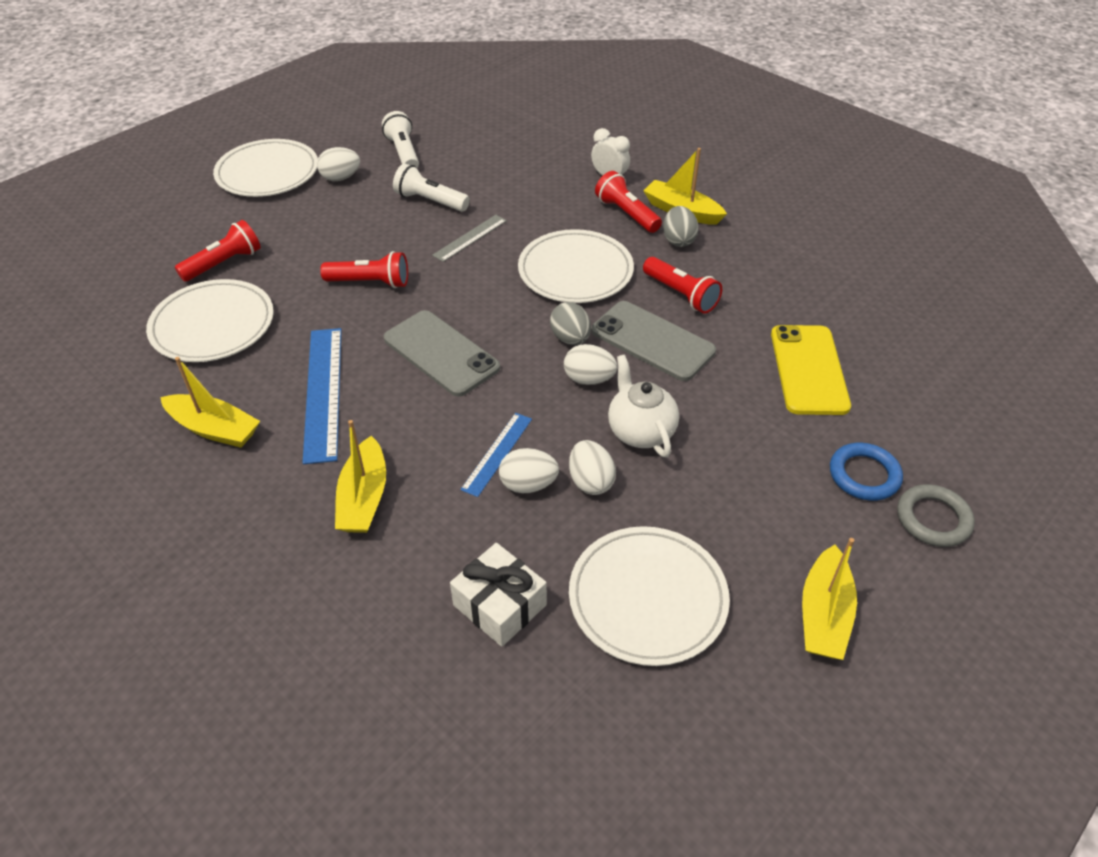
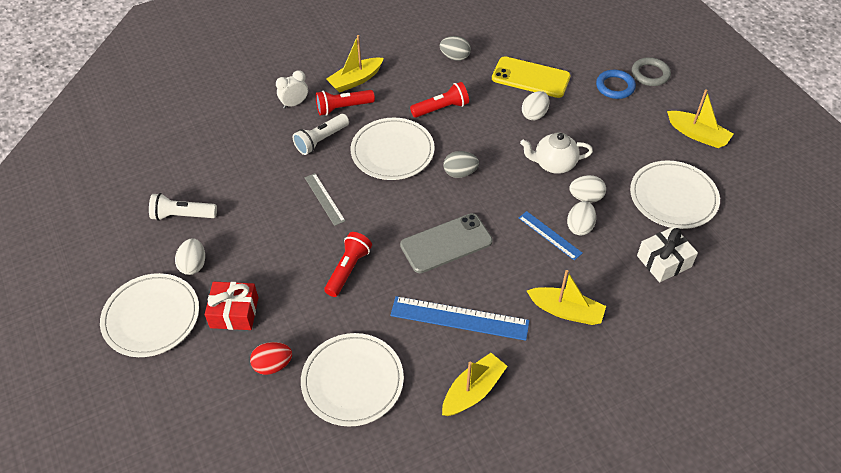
camera: 70 degrees left, 5 degrees up
(224, 263) = (273, 365): red flashlight -> red egg
(286, 220) = (234, 312): none -> red gift
(430, 201) = (263, 212): white flashlight -> white flashlight (321, 140)
(589, 379) = (501, 174): white egg -> white egg (534, 114)
(652, 341) = (479, 135): grey phone -> none
(678, 240) = (386, 92): grey egg -> grey egg (455, 57)

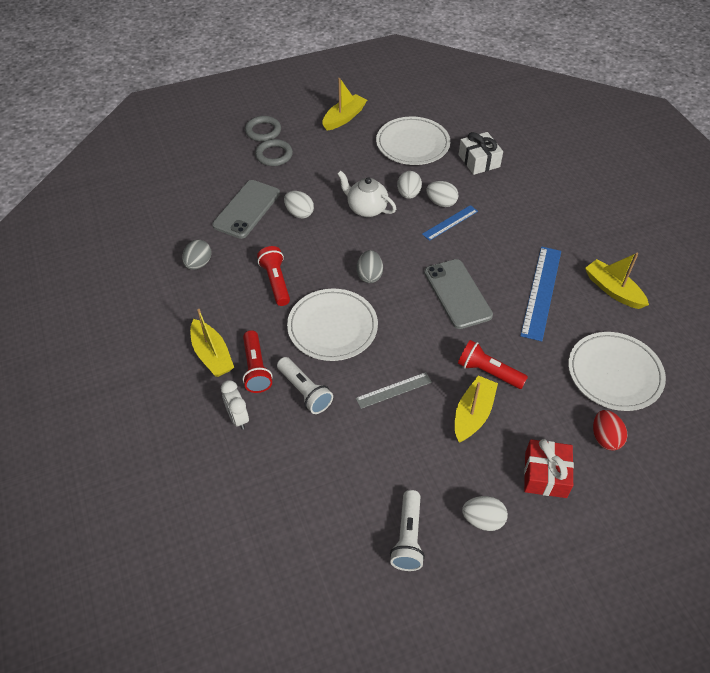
camera: 85 degrees left, 0 degrees up
(151, 317) = (556, 561): white plate -> none
(530, 77) = (246, 209): yellow phone -> grey phone
(554, 164) = (366, 209): white teapot -> white teapot turned 120 degrees clockwise
(566, 311) = (530, 223): yellow boat -> yellow boat (473, 414)
(615, 86) = (274, 155): blue ring -> grey ring

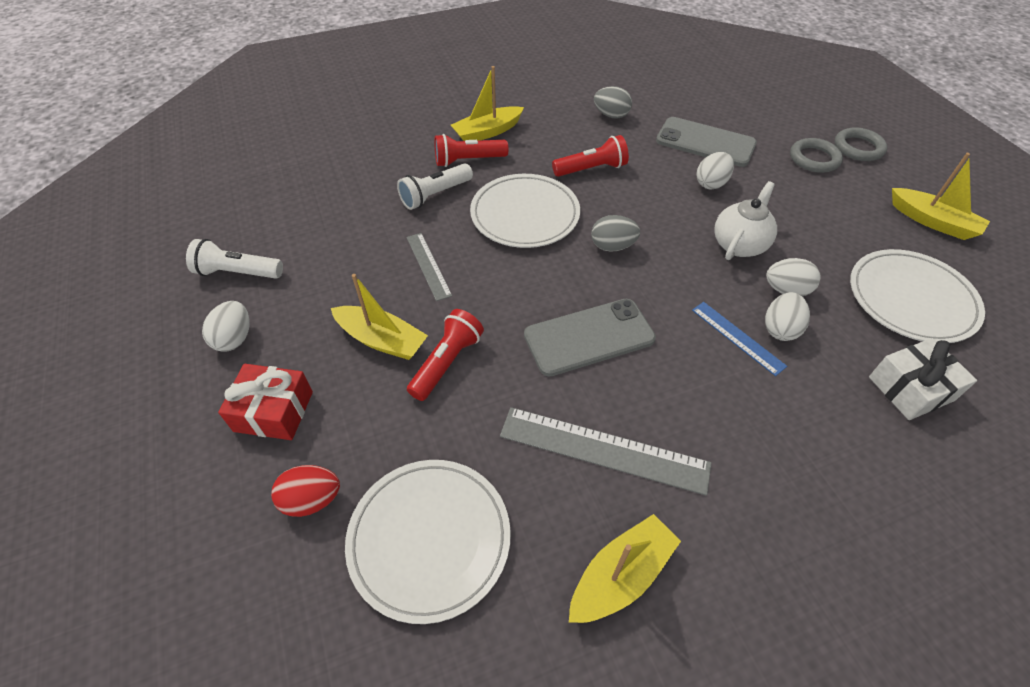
camera: 90 degrees right, 0 degrees up
(238, 418) = (409, 152): white clock -> none
(541, 292) = (603, 450): blue ruler -> grey ruler

